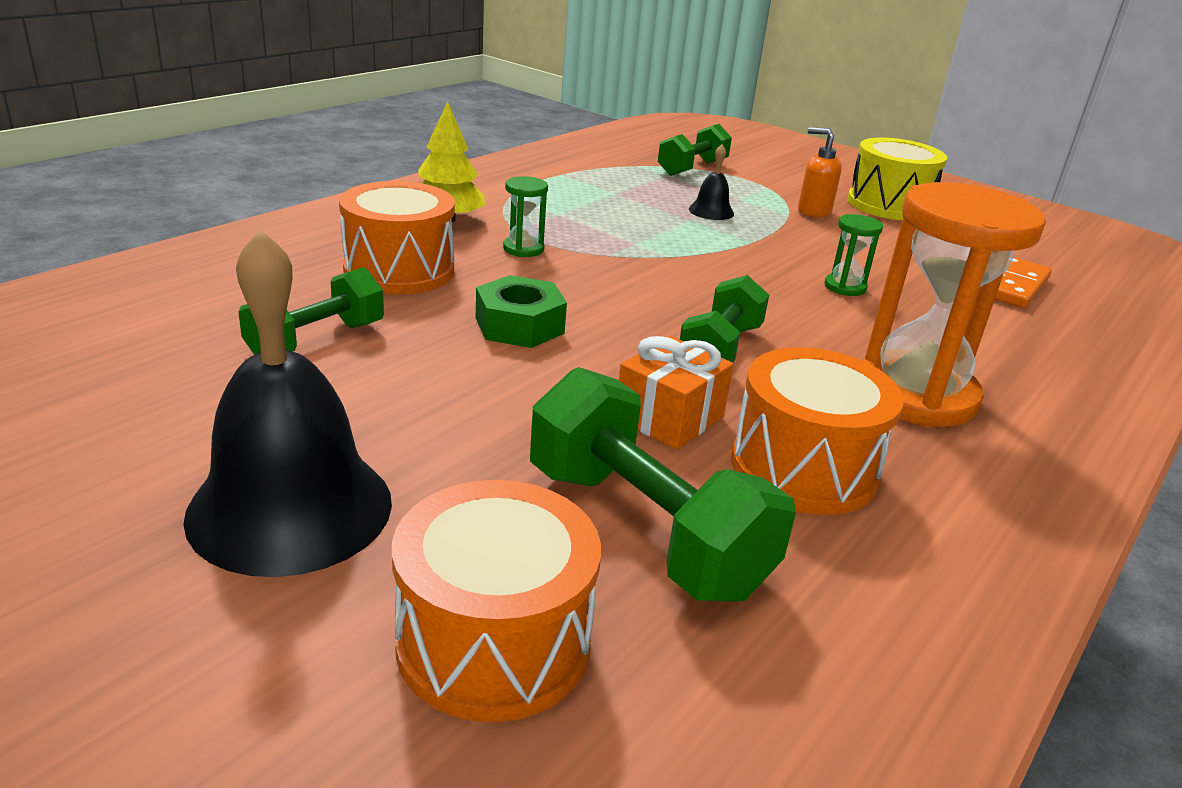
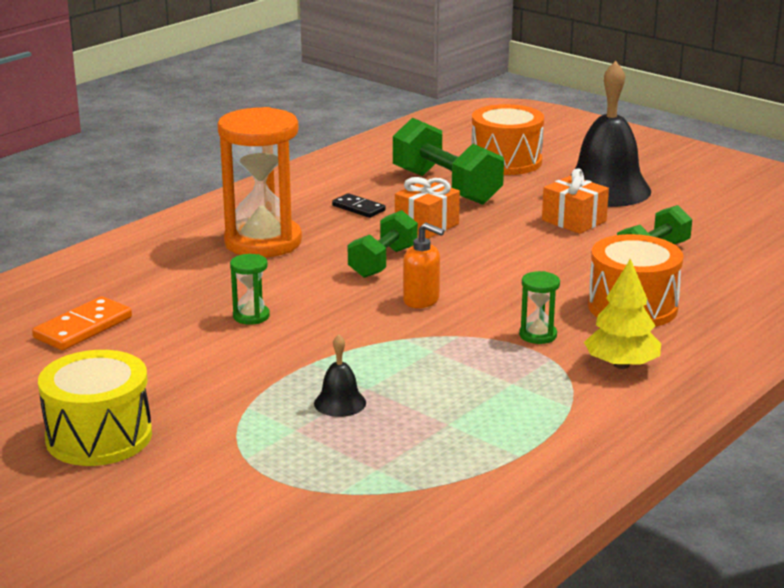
camera: 175 degrees left, 5 degrees down
(407, 416) = (574, 221): none -> orange gift
(519, 325) = (524, 270): green nut -> none
(692, 168) = (337, 489): green dumbbell -> none
(803, 468) = (358, 208): orange drum -> black domino
(813, 211) = (212, 414): orange soap dispenser -> orange soap dispenser (421, 300)

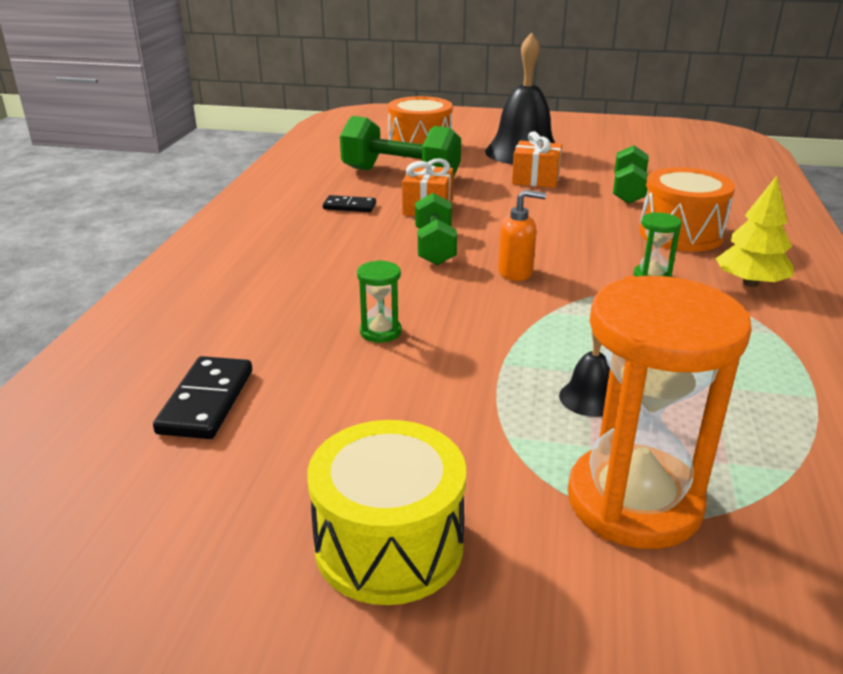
camera: 30 degrees left, 5 degrees up
(83, 328) = (207, 401): orange domino -> black domino
(263, 242) = (299, 256): orange hourglass -> orange hourglass (634, 501)

